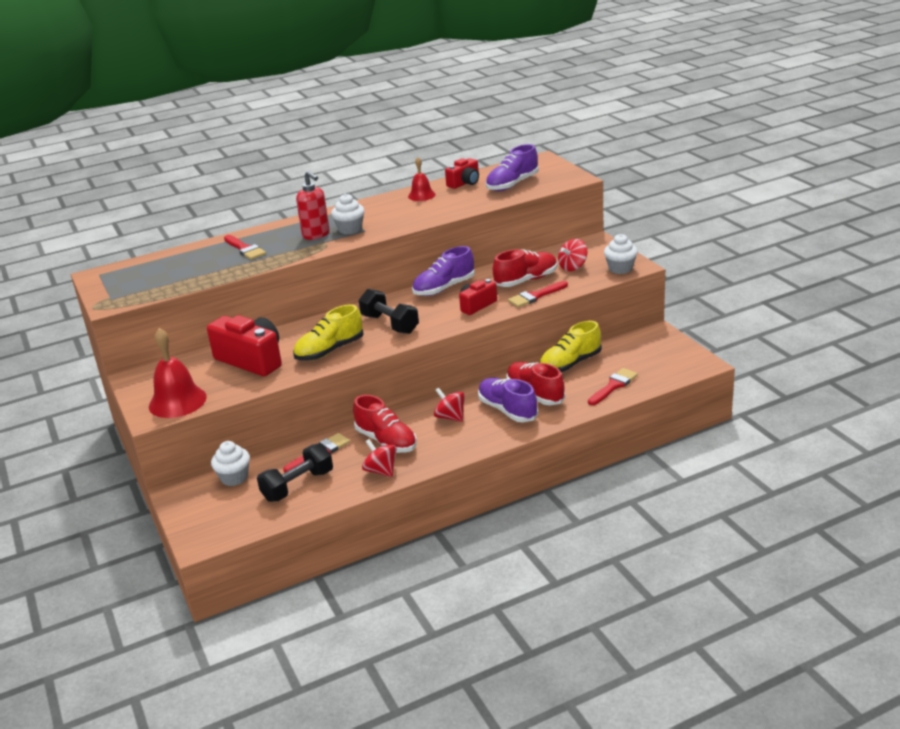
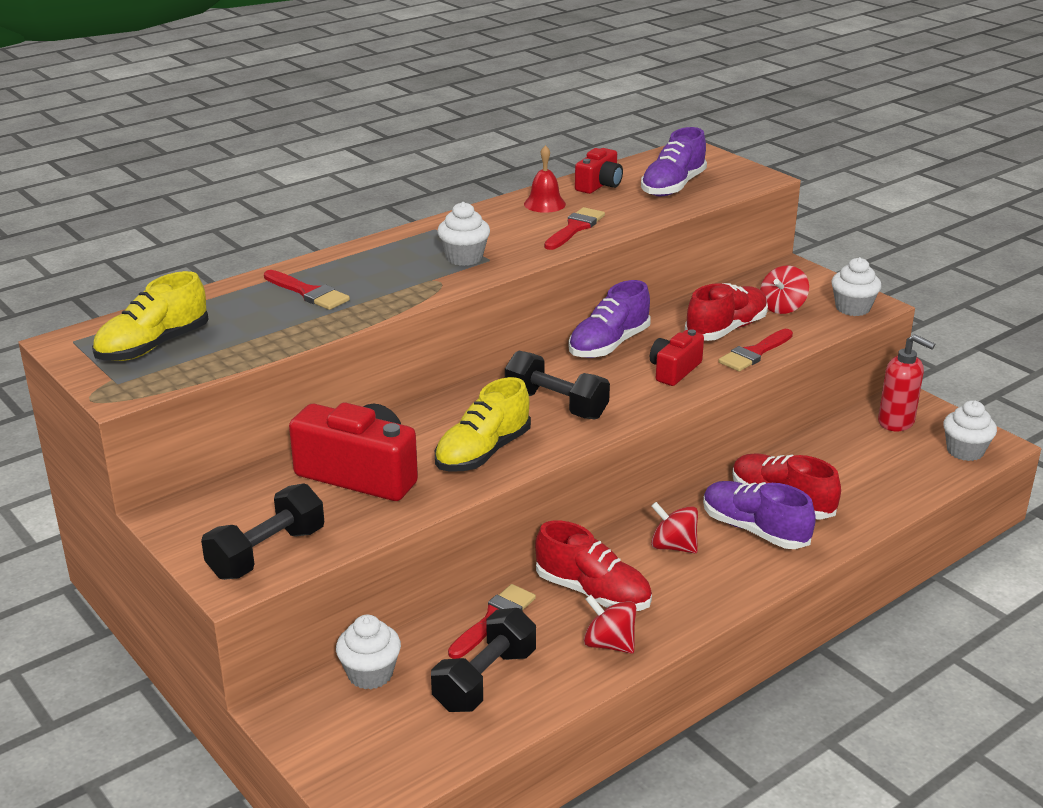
camera: 15 degrees left, 0 degrees up
(177, 401) = (267, 553): red bell -> black dumbbell
(316, 235) = (414, 267): red soap dispenser -> red soap dispenser (896, 422)
(570, 364) = (808, 452): yellow shoe -> yellow shoe (153, 346)
(613, 386) = (889, 483): red brush -> red brush (575, 228)
(678, 368) = (965, 451): none -> white cupcake

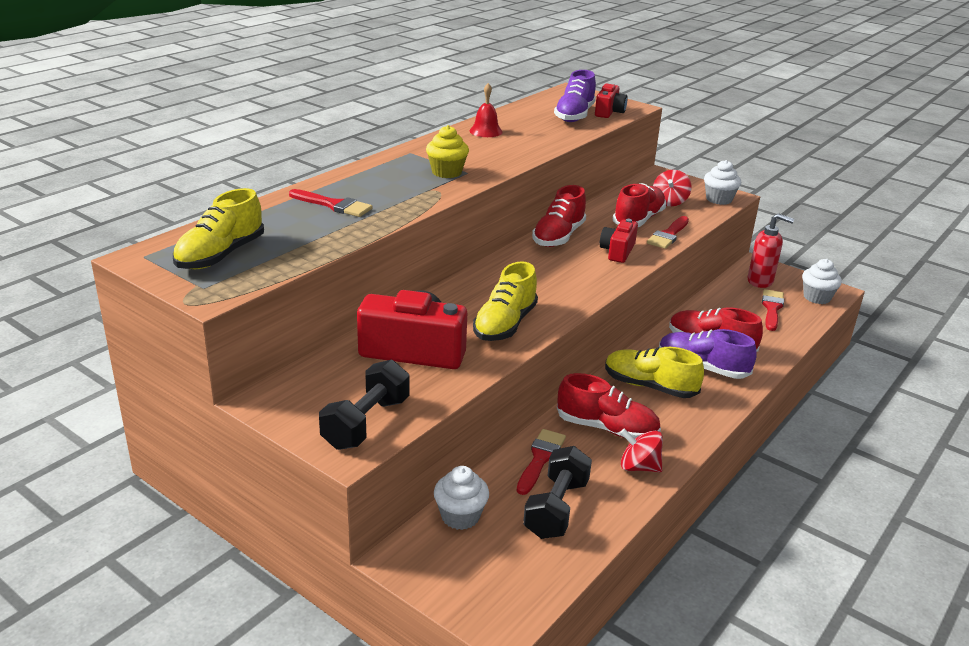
camera: 15 degrees left, 0 degrees up
(464, 258) = (446, 172): white cupcake -> yellow cupcake
(556, 405) = (542, 284): black dumbbell -> none
(575, 228) = (520, 147): red brush -> red brush (772, 308)
(599, 185) = (519, 116): red camera -> red camera (609, 112)
(608, 345) = (558, 236): purple shoe -> red shoe
(673, 546) = (649, 386): red spinning top -> yellow shoe

